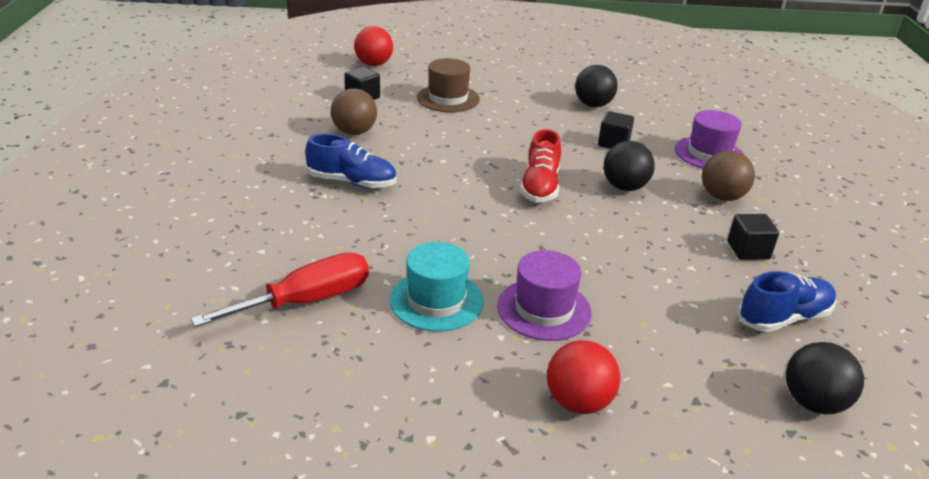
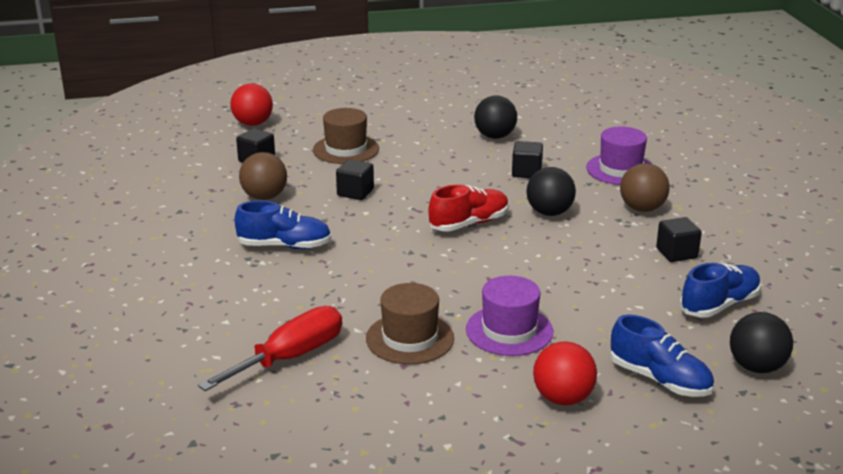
camera: 10 degrees left, 5 degrees down
(436, 300) = (410, 338): turquoise hat -> brown hat
(441, 140) = (355, 192): none -> black cube
(540, 186) = (469, 223): red shoe -> red shoe turned 120 degrees counterclockwise
(695, 398) = (660, 380): none -> blue shoe

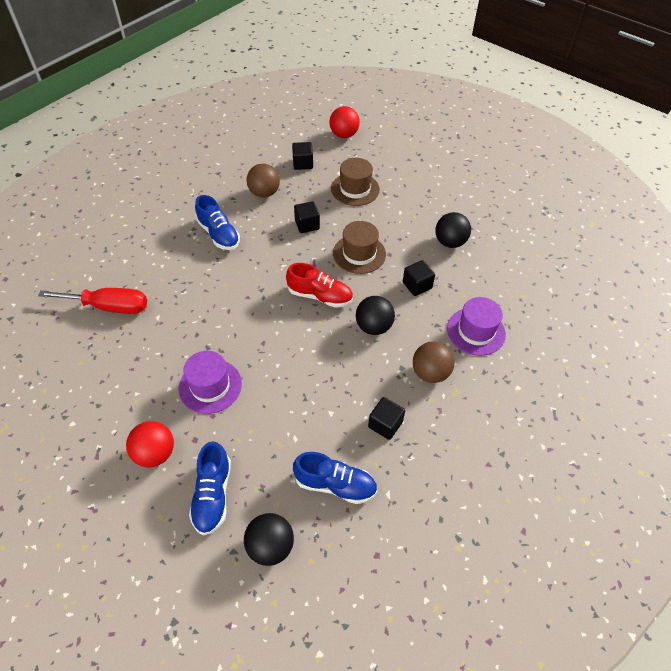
camera: 50 degrees right, 25 degrees up
(410, 338) = (165, 345): brown hat -> brown hat (359, 254)

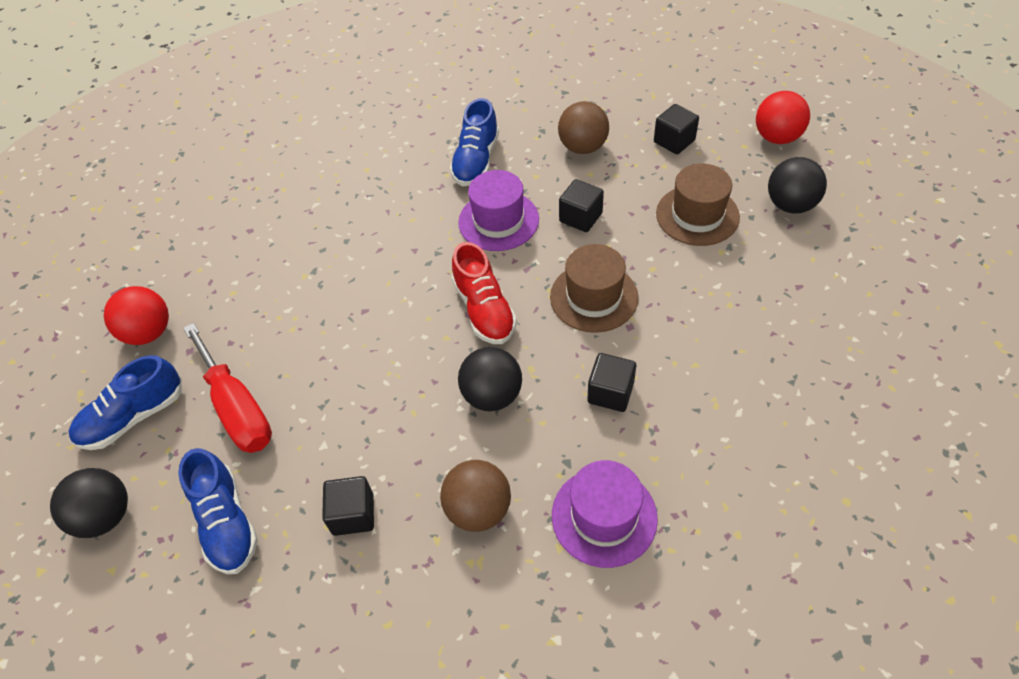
camera: 55 degrees right, 0 degrees up
(109, 307) = (293, 162): red screwdriver -> red screwdriver (237, 408)
(210, 386) = (266, 311): purple hat -> purple hat (498, 221)
(450, 242) = (732, 376): black ball -> black ball (790, 205)

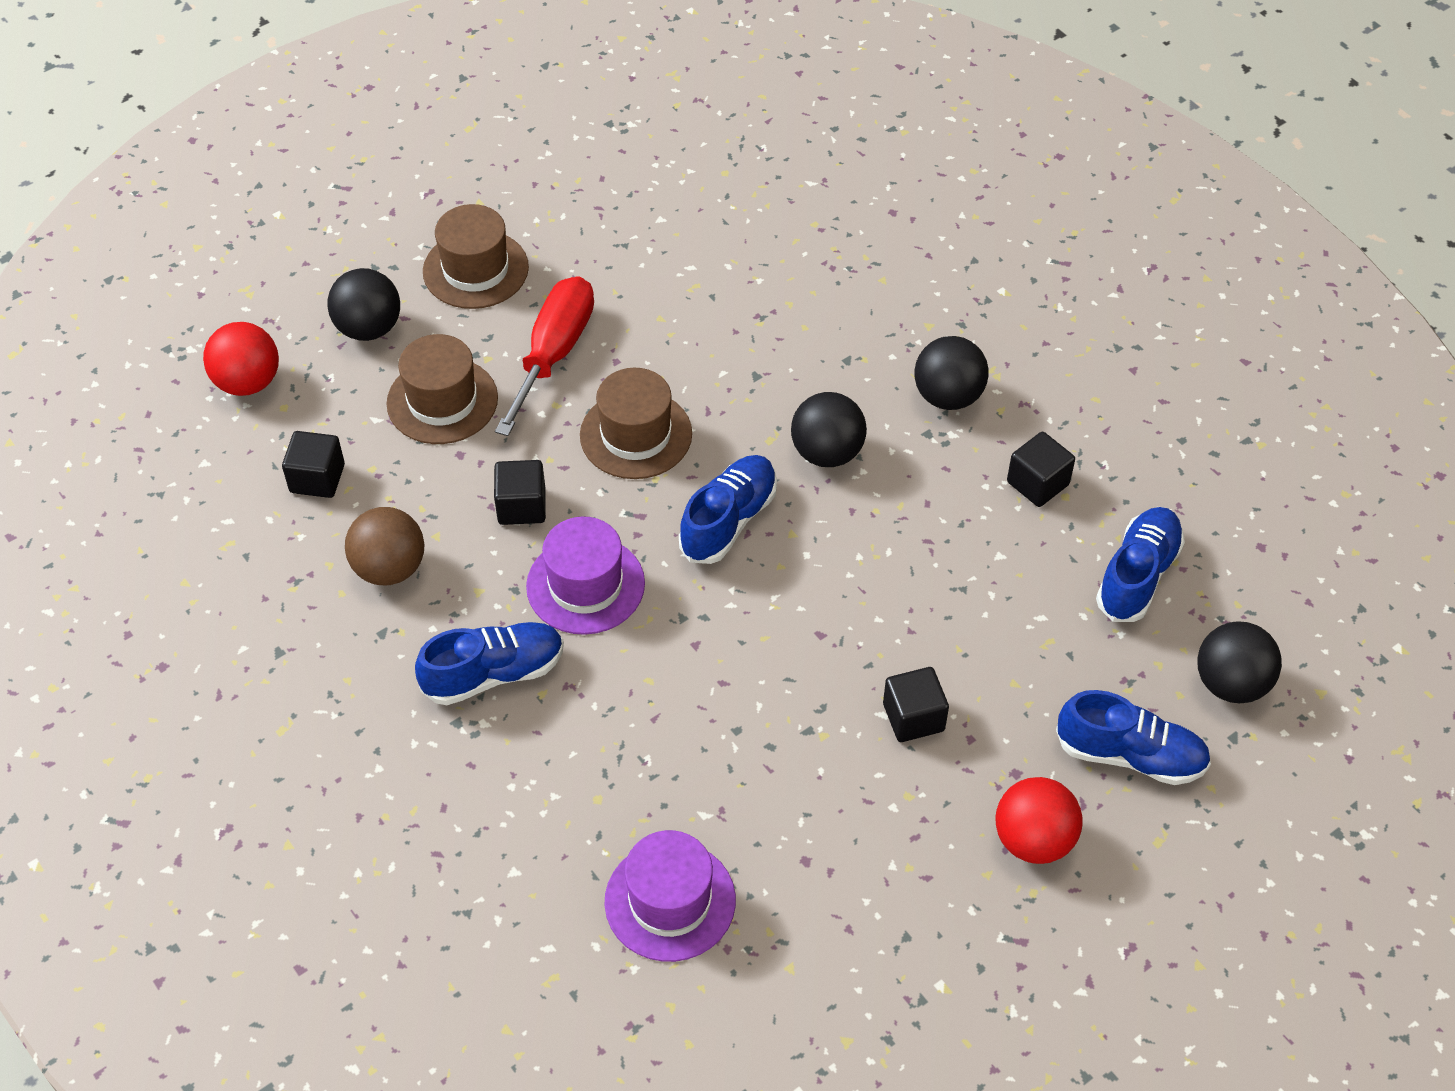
camera: 130 degrees left, 0 degrees up
(237, 408) = (1032, 662): red screwdriver -> red screwdriver (553, 353)
(478, 509) = (948, 396): brown ball -> black ball
(484, 310) = (729, 521): red shoe -> blue shoe
(604, 516) = (875, 310): purple hat -> purple hat (670, 901)
(610, 392) = (746, 364): black cube -> black cube (913, 717)
(817, 280) = (475, 269): none -> brown hat

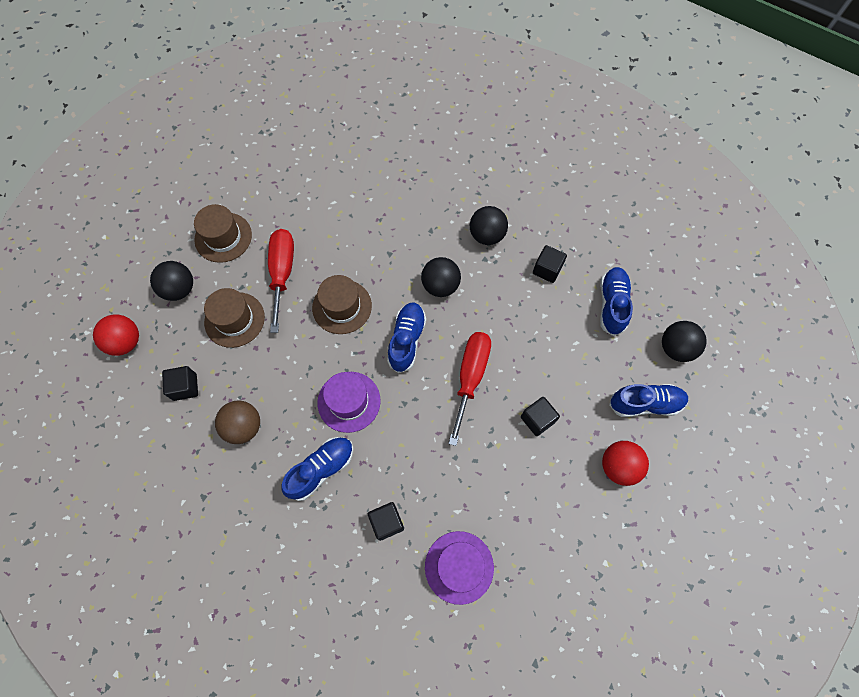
camera: 20 degrees left, 15 degrees up
(522, 506) = (299, 367): black cube -> black cube (387, 522)
(818, 613) = (470, 377): none -> red screwdriver

